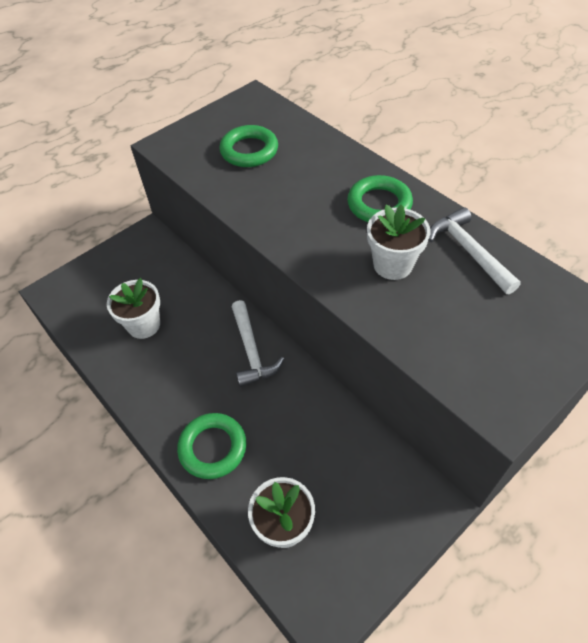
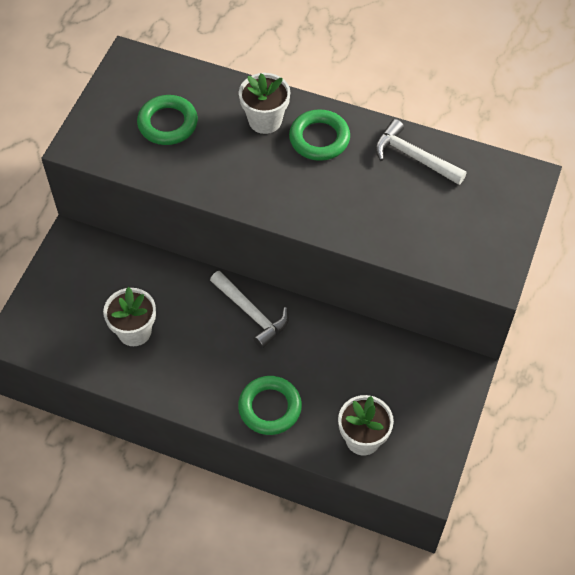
camera: 30 degrees left, 5 degrees up
(392, 265) = (360, 192): white flower pot -> white flower pot (265, 120)

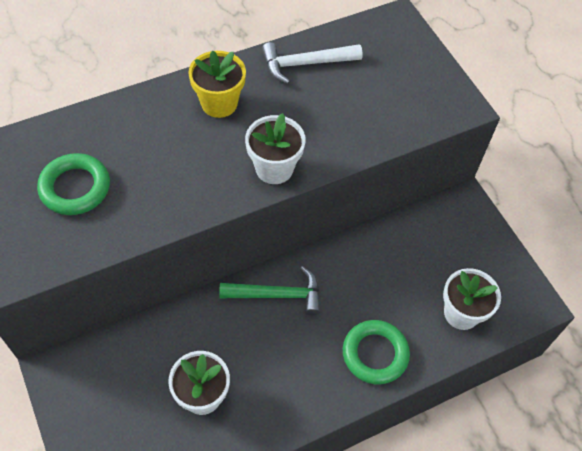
camera: 50 degrees left, 0 degrees up
(251, 313) = (277, 295): white hammer -> green hammer
(265, 120) = (158, 122): white flower pot -> white flower pot (274, 168)
(319, 138) = (219, 103): green ring -> yellow flower pot

